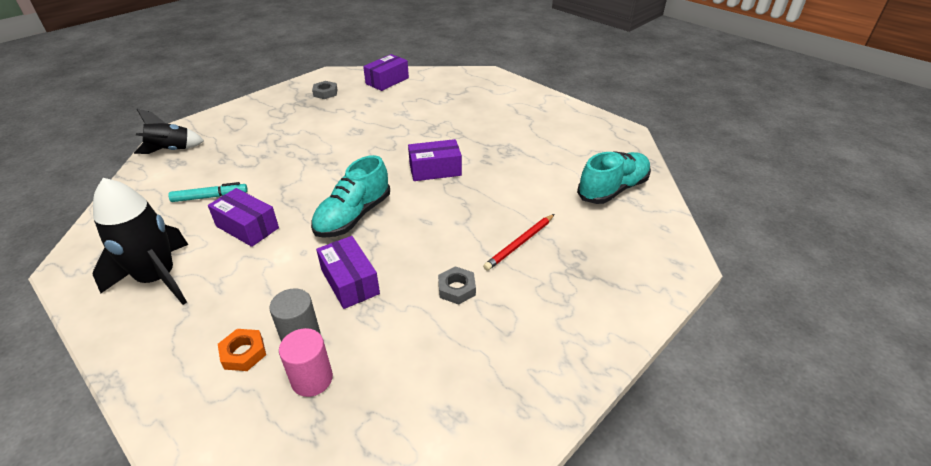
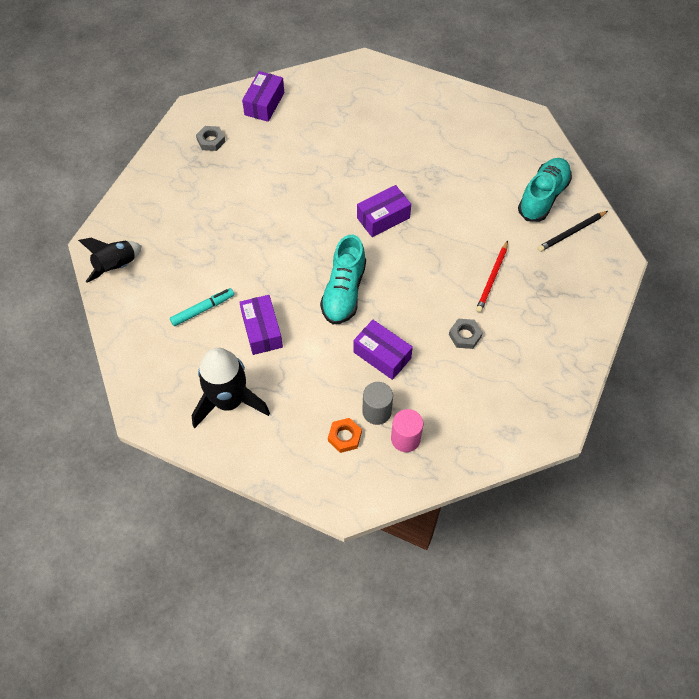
camera: 20 degrees left, 20 degrees up
(247, 227) = (262, 330): purple box -> purple box turned 60 degrees clockwise
(633, 225) = (571, 232): none -> black pencil

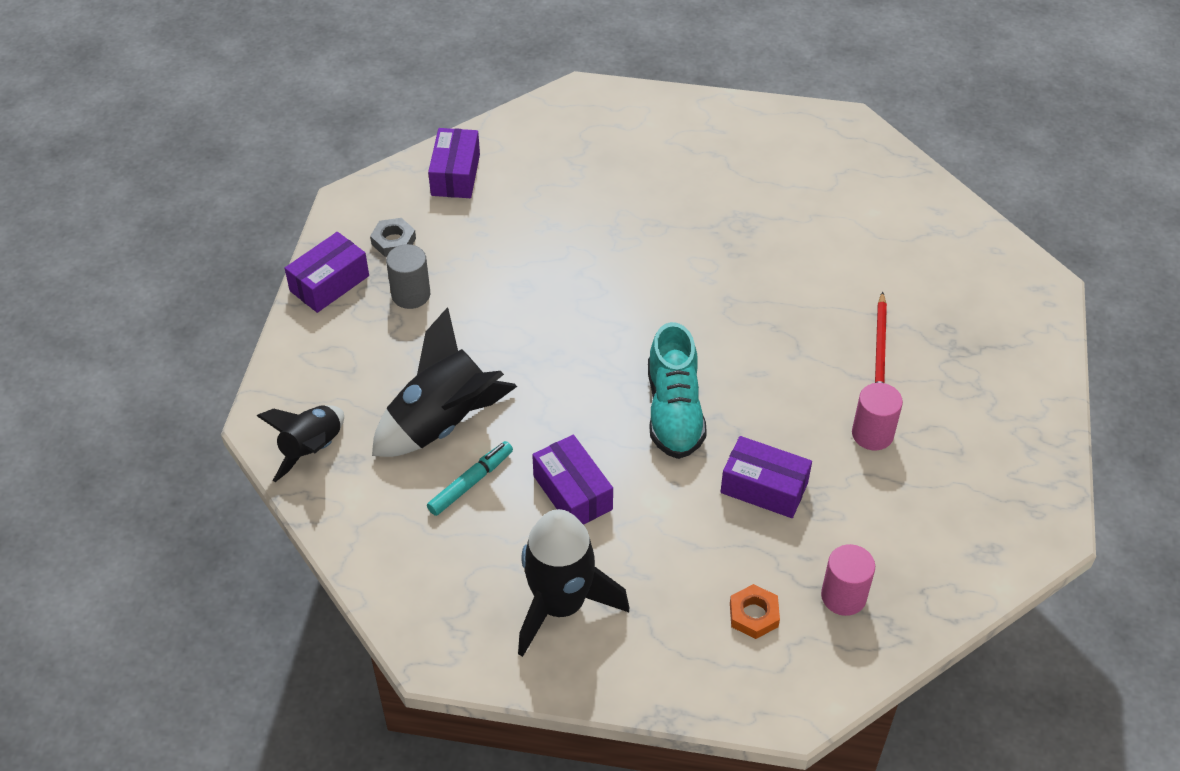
camera: 15 degrees left, 10 degrees down
(199, 266) = (442, 422): none -> black rocket
(376, 412) = (787, 568): grey cylinder -> grey cylinder (411, 294)
(383, 218) = (692, 297): purple box -> purple box (329, 283)
(465, 335) = (872, 434): grey nut -> pink cylinder
(543, 197) = (907, 224): turquoise shoe -> none
(571, 232) = (966, 263): black pencil -> none

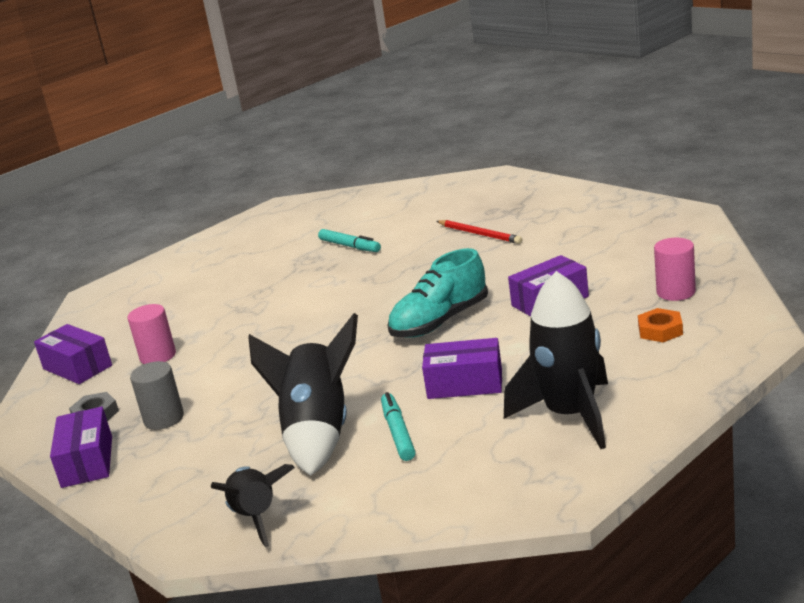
camera: 50 degrees left, 25 degrees down
(674, 411) = (439, 322): turquoise shoe -> turquoise shoe turned 105 degrees clockwise
(787, 244) = (350, 246): none -> turquoise marker
(872, 434) = (548, 252): pink cylinder -> pink cylinder (158, 356)

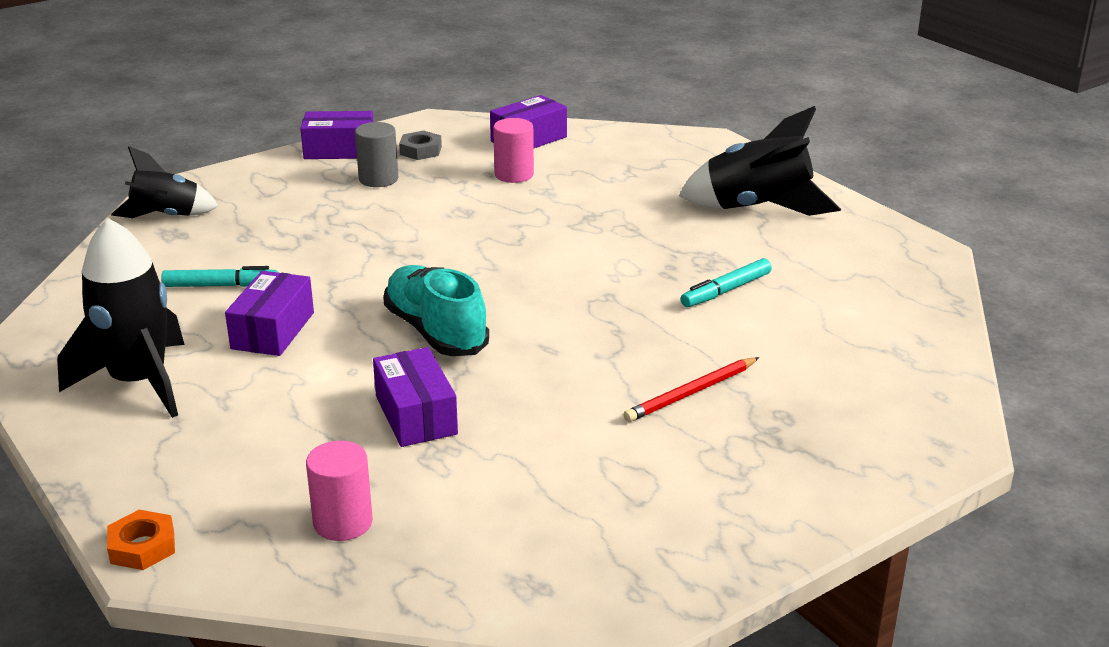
camera: 95 degrees right, 5 degrees up
(318, 433) = (267, 247): black rocket -> black rocket (757, 208)
(660, 330) = (251, 482): orange nut -> orange nut (142, 546)

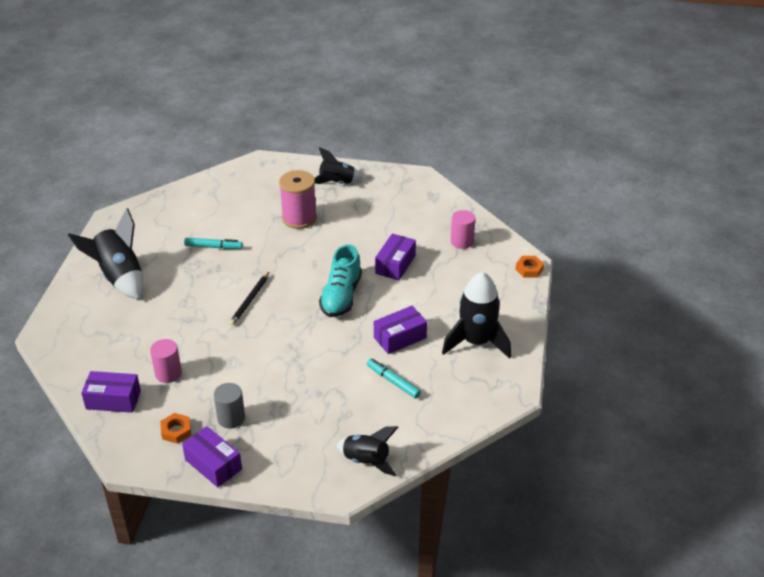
camera: 135 degrees left, 10 degrees up
(420, 150) = (176, 431): grey nut -> orange nut
(553, 266) = (250, 300): none -> black pencil
(691, 393) = (299, 218): red pencil -> pink spool
(750, 490) = (337, 183): none -> black rocket

